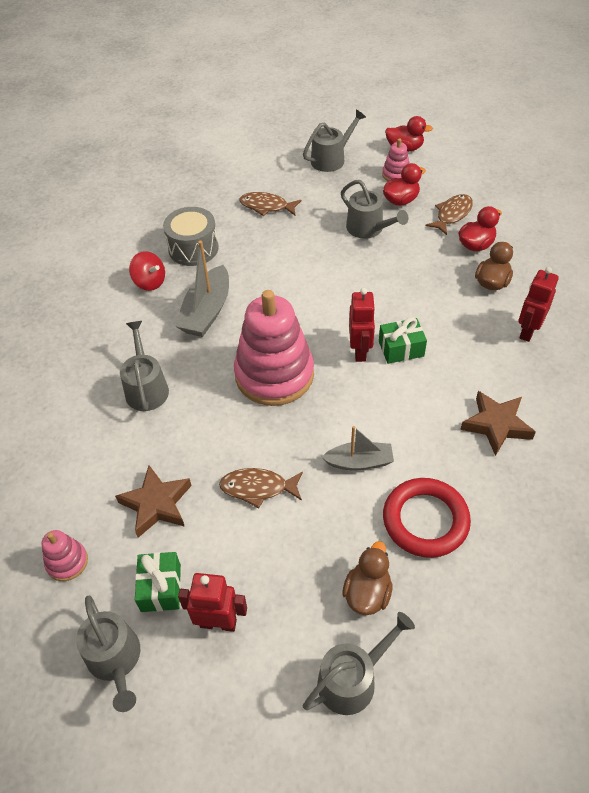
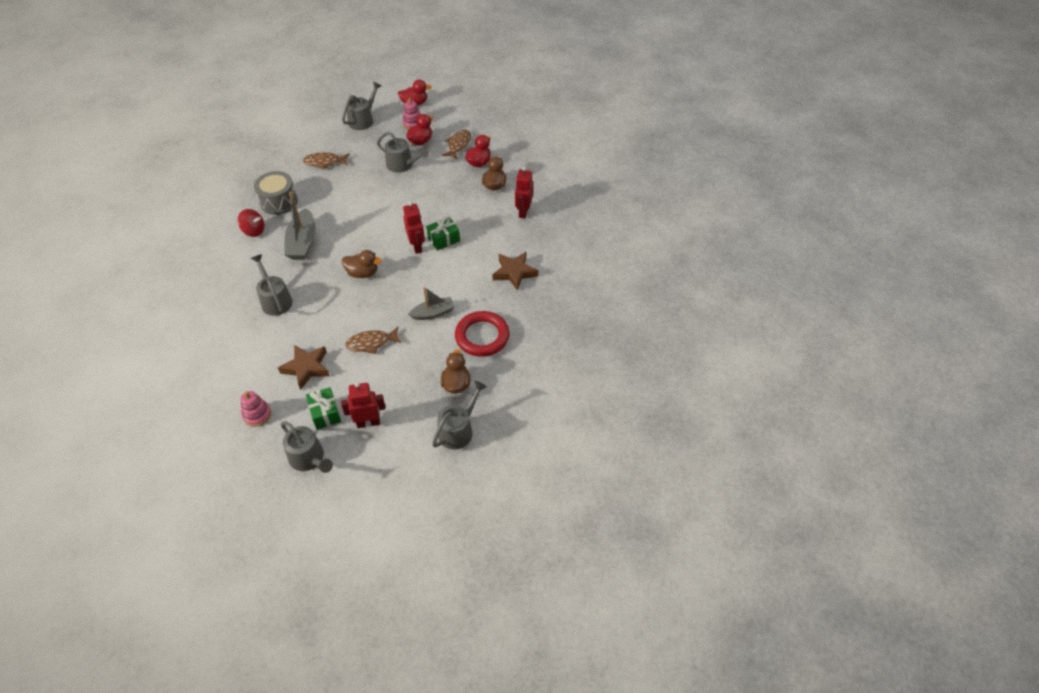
camera: 20 degrees left, 0 degrees up
(274, 375) = (362, 273): pink stacking toy -> brown duck

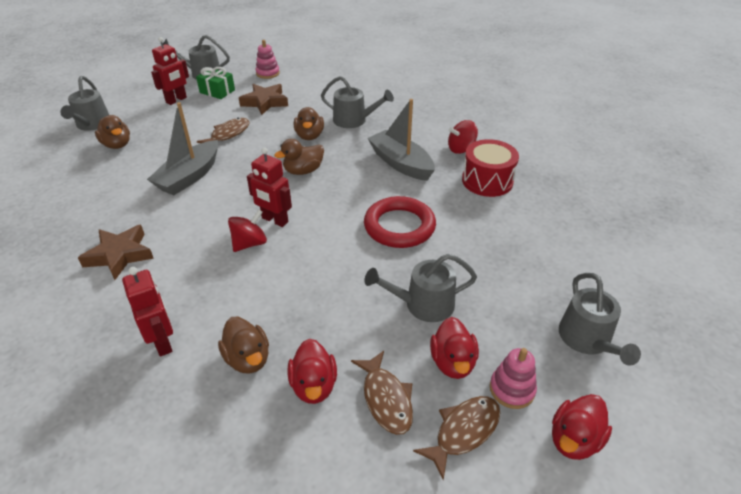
camera: 140 degrees right, 10 degrees down
(279, 201) = (487, 181): grey drum -> red drum
(322, 303) = (309, 136): none -> brown duck
(324, 162) = (520, 245): brown fish -> brown fish (463, 431)
(433, 313) = (189, 177): grey boat -> grey boat, size x1.54
(443, 239) = (249, 243): green gift -> red spinning top
(482, 336) = (117, 183): red ring -> red ring (399, 226)

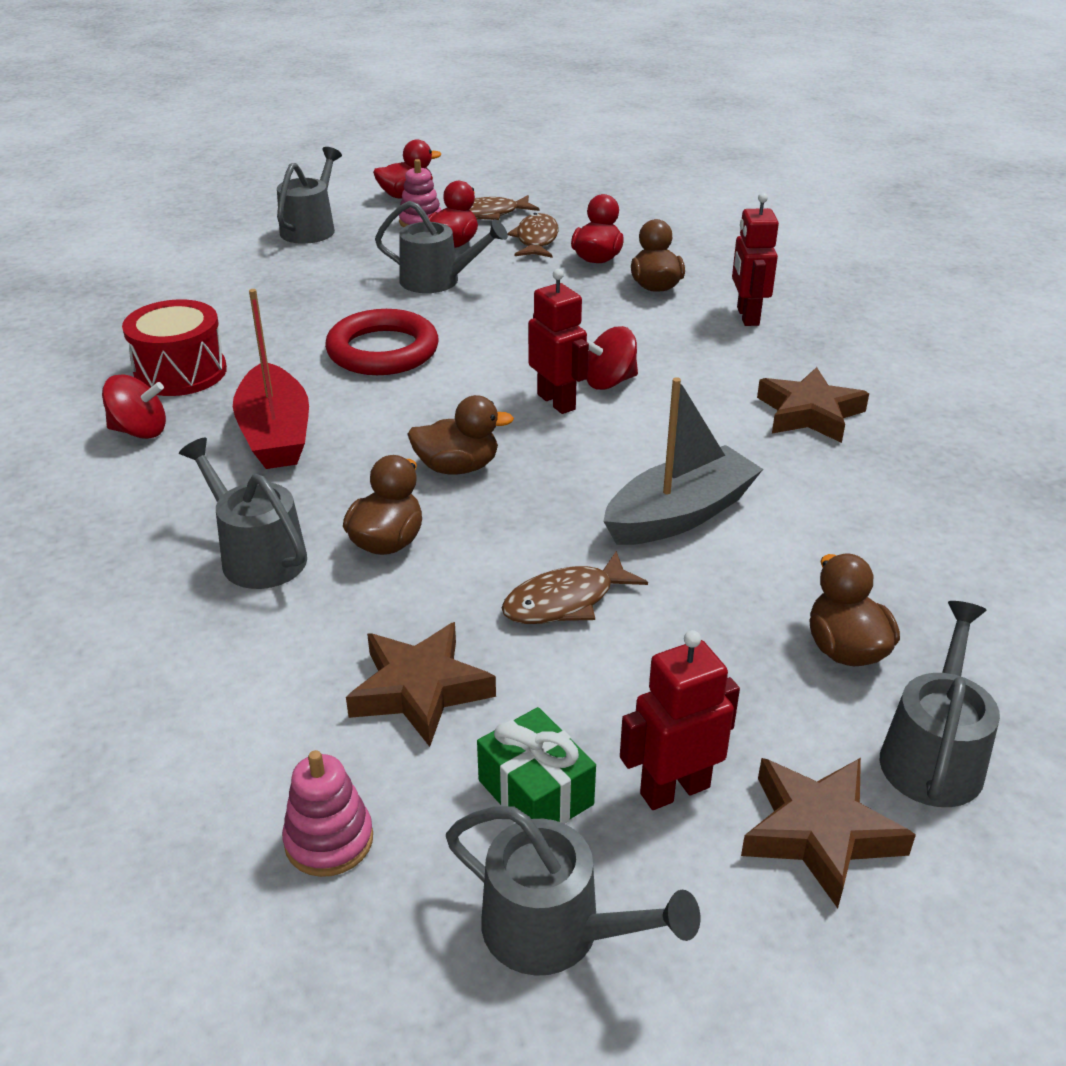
camera: 155 degrees left, 5 degrees down
(132, 101) = (820, 833): none -> brown star
(401, 163) = (275, 434): grey boat -> red boat

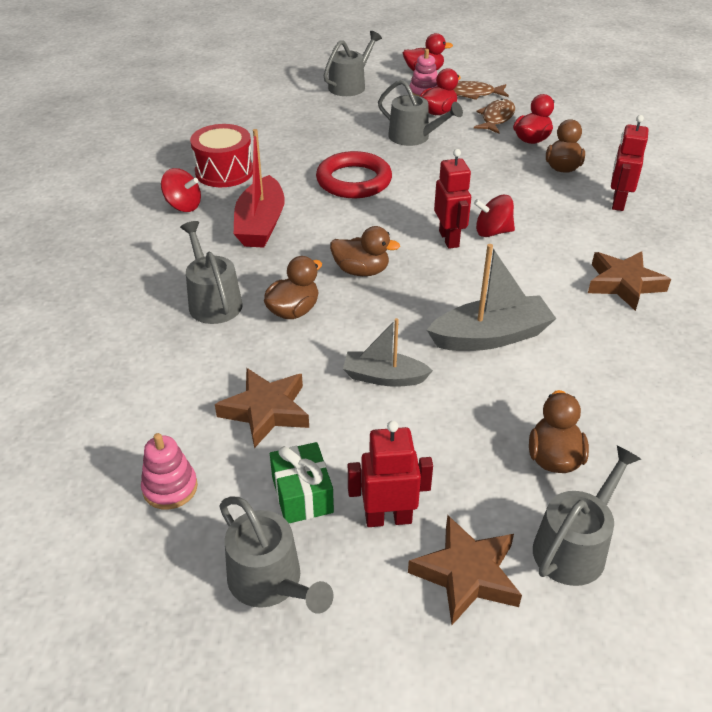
camera: 20 degrees right, 5 degrees up
(565, 601) = (384, 377): brown fish -> grey boat

